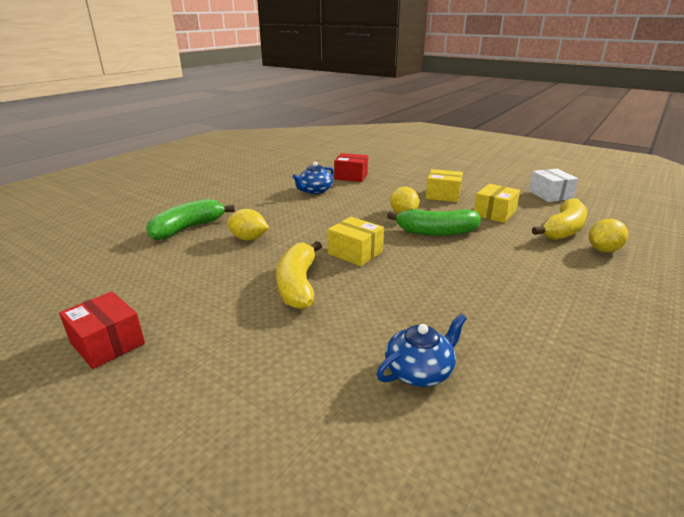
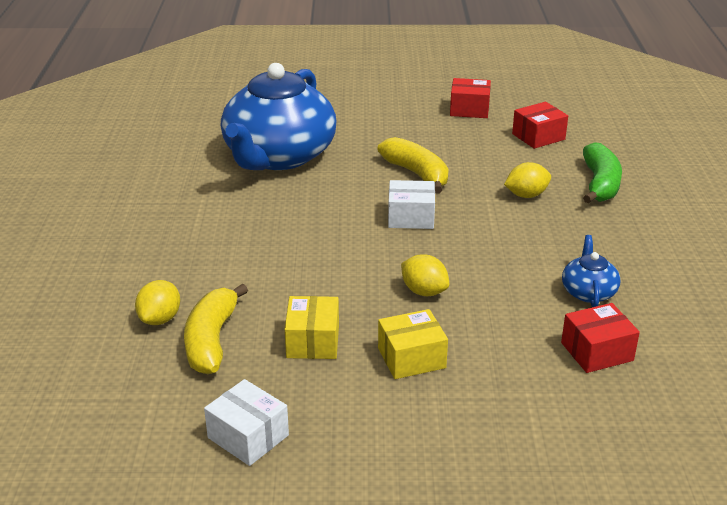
camera: 145 degrees right, 5 degrees up
(133, 278) = (538, 137): none -> red box
(355, 253) = (411, 217): yellow box -> white box
(420, 371) = (278, 156): blue teapot -> blue teapot, size x2.47
(436, 232) = (359, 275): green banana -> none

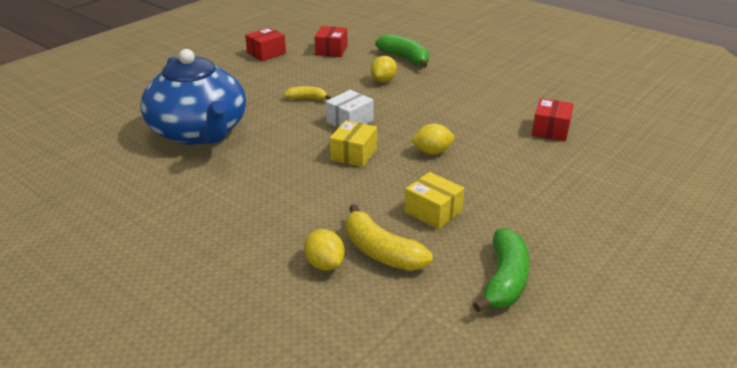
camera: 50 degrees left, 0 degrees up
(248, 436) = (504, 280): white box -> green banana
(411, 358) = (492, 185): yellow box -> yellow box (354, 154)
(417, 174) = (307, 99): yellow banana -> yellow banana, size x0.57
(588, 292) = (497, 107): blue teapot -> none

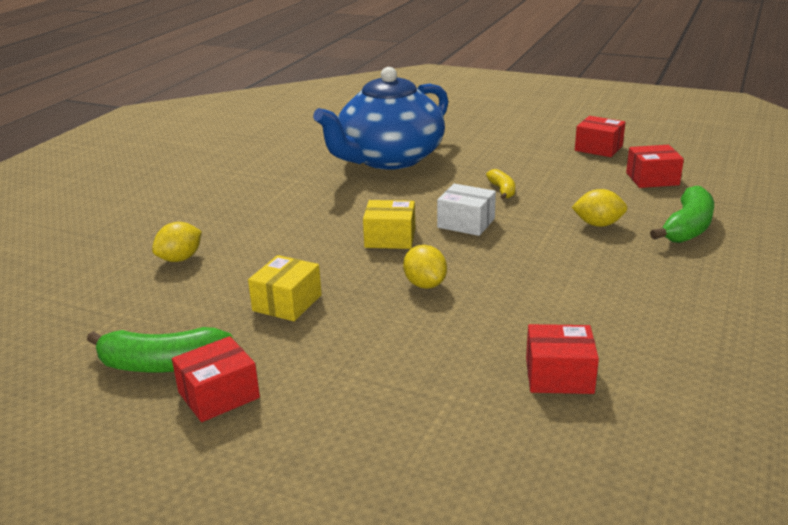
camera: 75 degrees right, 5 degrees down
(381, 252) = (204, 283): yellow banana -> none
(550, 253) = (219, 395): none -> red box

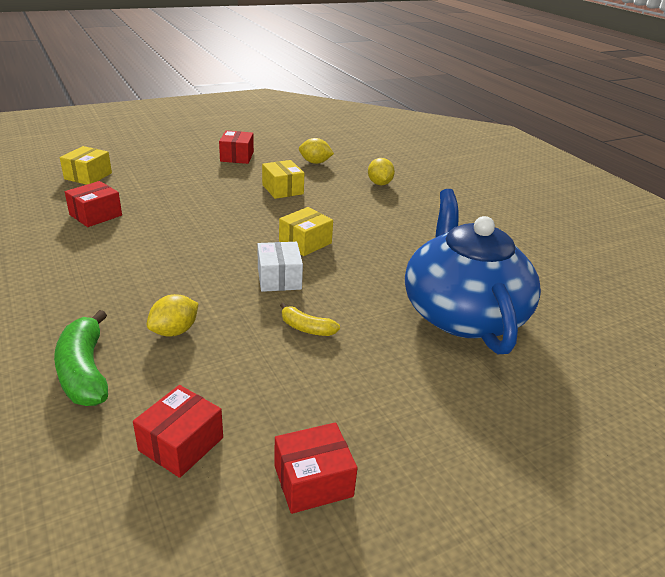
camera: 125 degrees right, 5 degrees up
(162, 365) = (279, 155): green banana -> none
(425, 284) = (231, 226): yellow lemon -> yellow lemon (315, 162)
(466, 223) = (279, 278): white box -> white box turned 75 degrees counterclockwise
(496, 477) = (88, 176): none -> yellow box

